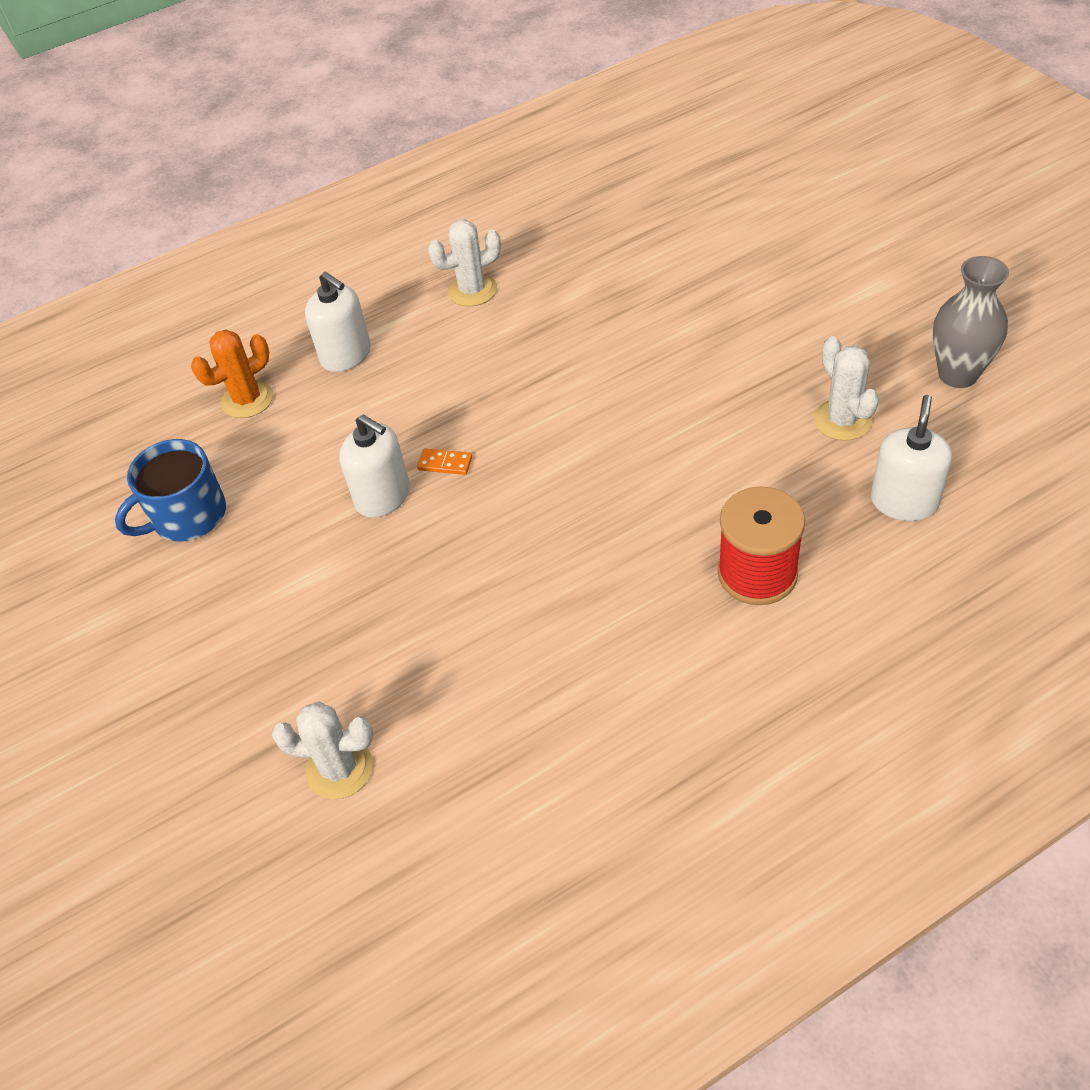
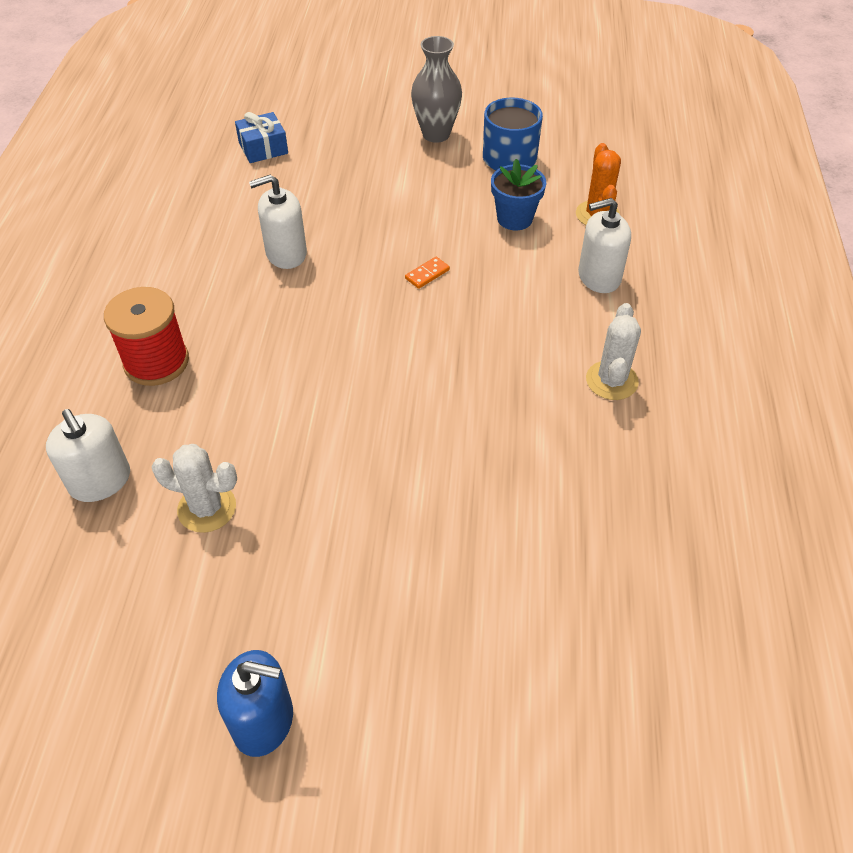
camera: 120 degrees right, 0 degrees up
(301, 452) = (514, 219): none -> blue flower pot
(339, 769) = (263, 148): white cactus -> blue gift
(383, 496) = (431, 235): white soap dispenser -> white soap dispenser (286, 253)
(929, 288) = (263, 721): none -> blue soap dispenser
(957, 374) = (150, 633): grey vase -> grey vase (436, 134)

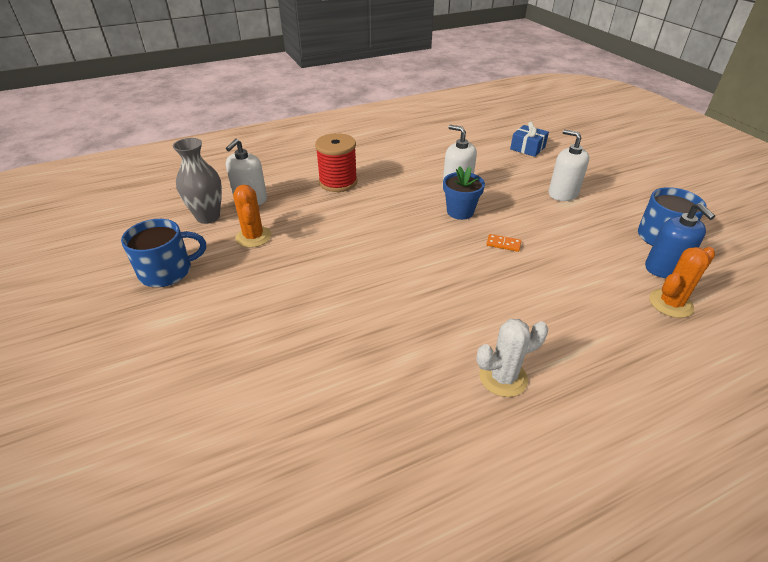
camera: 60 degrees right, 10 degrees down
(203, 640) = (167, 271): none -> blue mug
(207, 508) = (253, 237): white cactus -> orange cactus
(263, 721) = (123, 314): blue soap dispenser -> blue soap dispenser (664, 268)
(436, 134) = (634, 198): grey vase -> grey vase (208, 217)
(514, 219) = (605, 262): blue flower pot -> blue flower pot (460, 212)
(599, 277) = (604, 329): white soap dispenser -> white soap dispenser (563, 193)

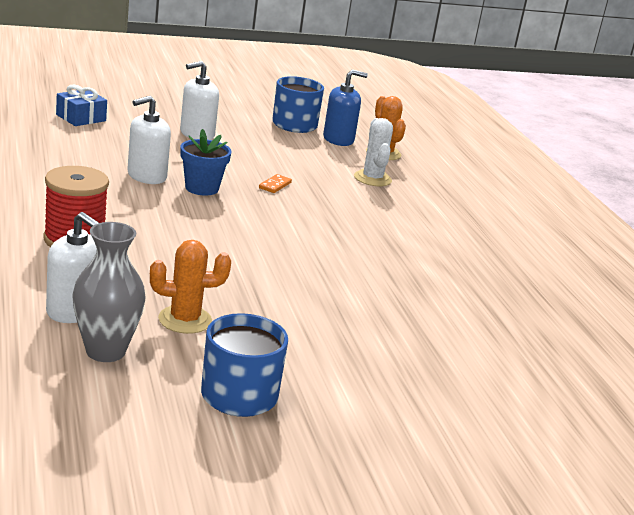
camera: 85 degrees left, 15 degrees down
(503, 377) = (456, 235): white cactus -> white cactus (372, 179)

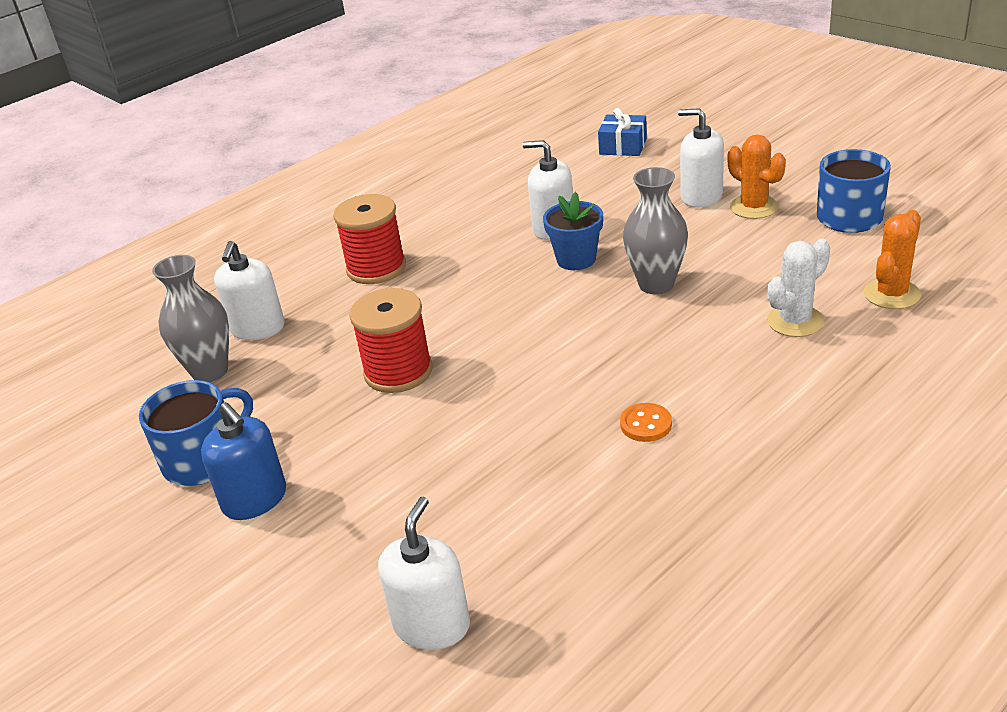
camera: 70 degrees right, 10 degrees up
(185, 320) = (301, 377): orange cactus -> orange cactus (754, 207)
(240, 286) = (398, 371): none -> red spool
(275, 185) = (656, 284): orange domino -> grey vase
(338, 139) = (868, 255): blue soap dispenser -> blue soap dispenser (255, 499)
(414, 248) = (646, 424): none -> orange button
(526, 374) = (432, 625): none -> white soap dispenser

